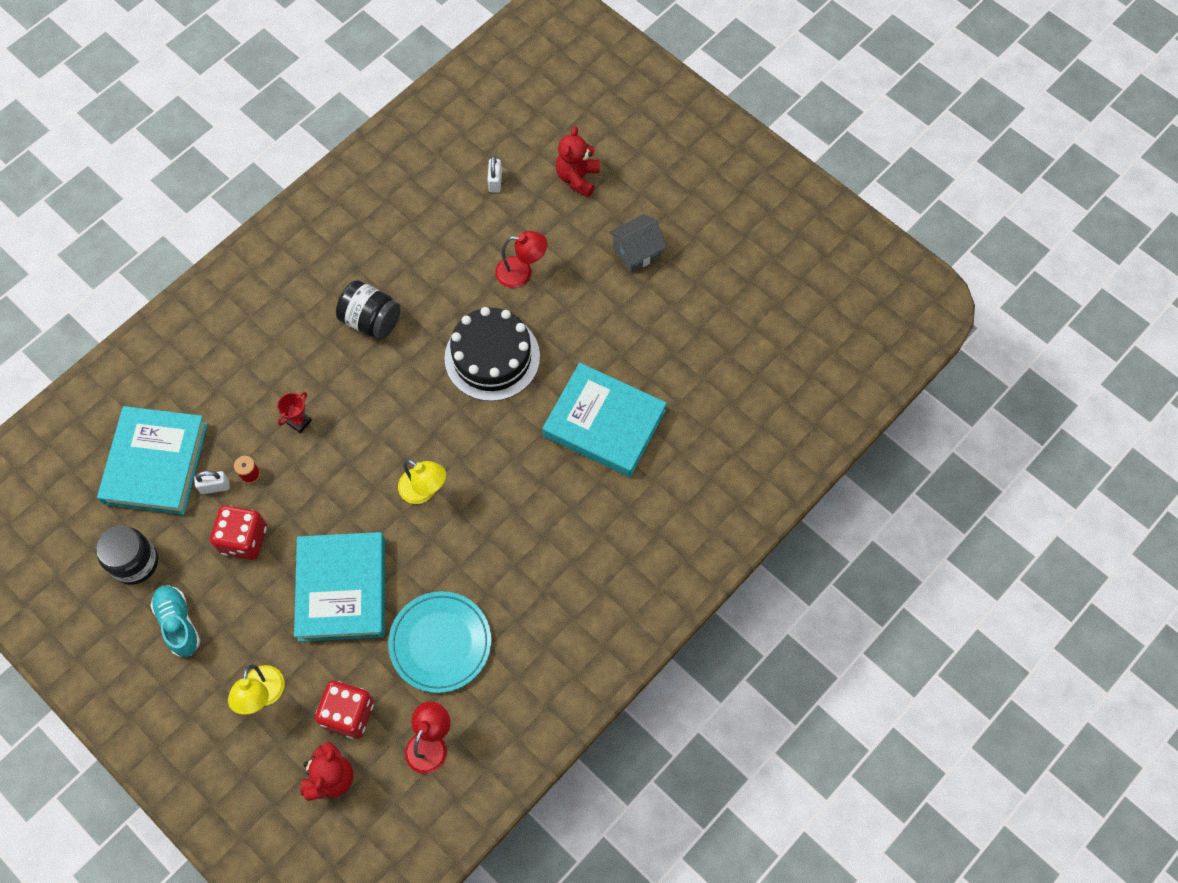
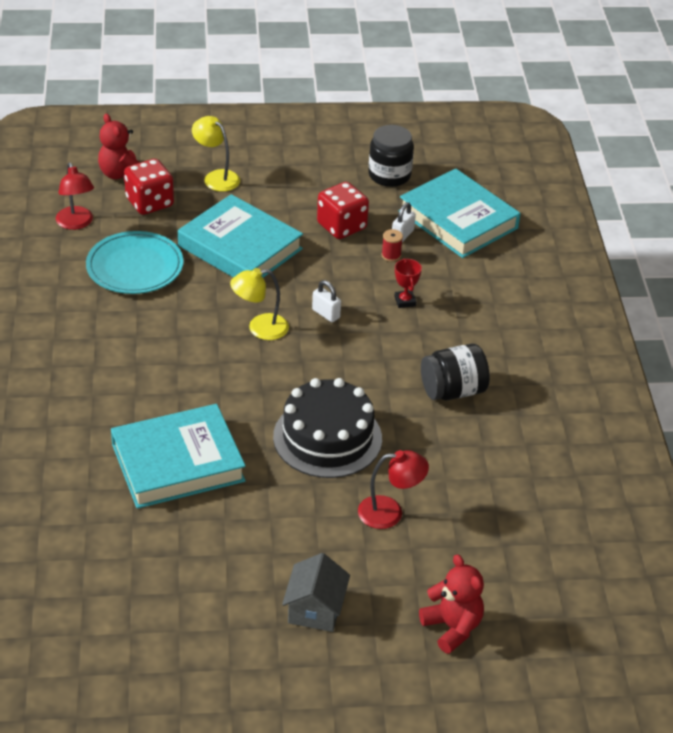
camera: 130 degrees right, 25 degrees down
(178, 623) = (317, 170): turquoise shoe -> none
(495, 182) = (515, 562): white padlock -> white padlock (326, 314)
(521, 272) = (390, 512): red lamp -> red lamp turned 135 degrees counterclockwise

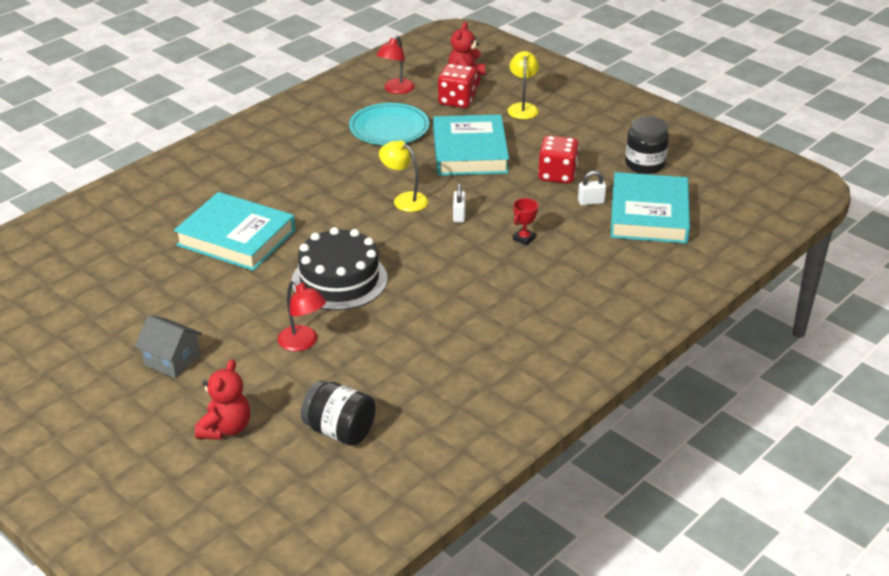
camera: 50 degrees right, 5 degrees down
(315, 609) = (172, 360): grey house -> grey house turned 60 degrees clockwise
(391, 255) = (562, 208): red spool -> none
(453, 391) = (464, 306): black jar -> black jar (340, 431)

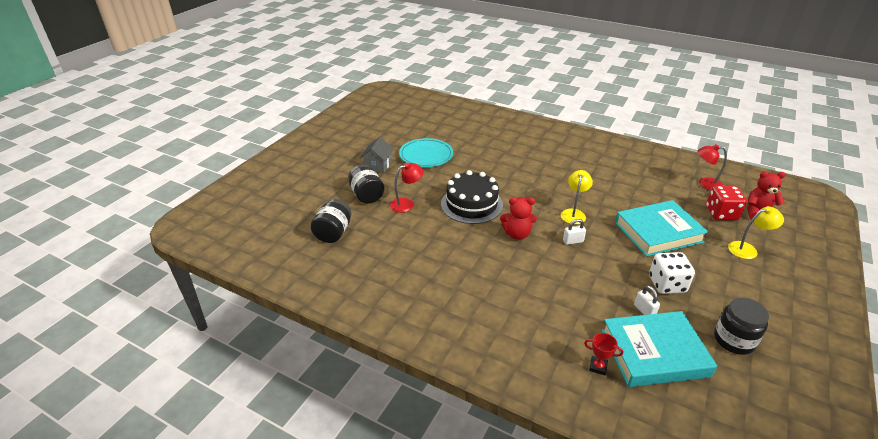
camera: 75 degrees right, 0 degrees up
(225, 428) = (328, 194): red teddy bear -> red teddy bear (517, 234)
(236, 238) = (491, 160): turquoise book -> none
(256, 383) = (366, 195): none -> black jar
(303, 343) = (406, 204): red lamp -> red lamp turned 150 degrees counterclockwise
(389, 128) = (653, 190): turquoise plate -> turquoise plate (426, 155)
(524, 238) = (566, 279): red trophy -> red trophy (598, 367)
(557, 175) = (667, 284): red dice -> white dice

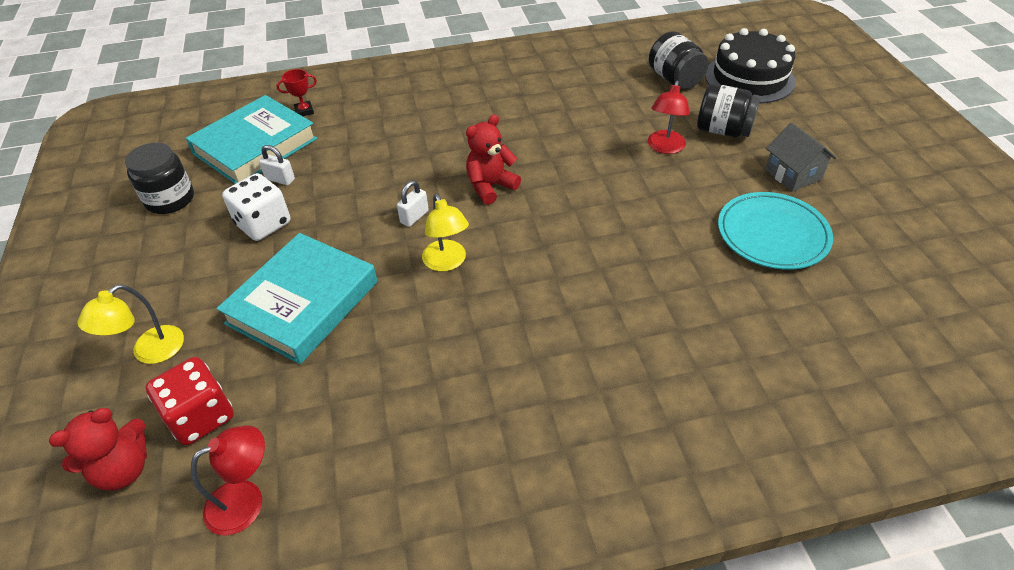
camera: 140 degrees right, 10 degrees up
(471, 204) = (592, 193): black cake -> black cake (749, 78)

